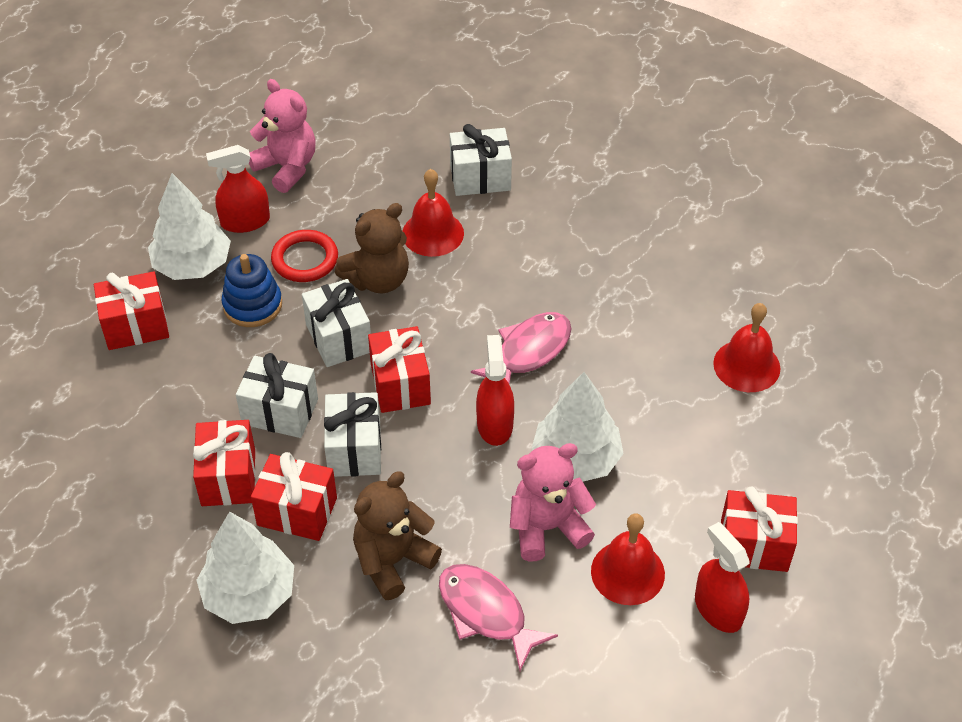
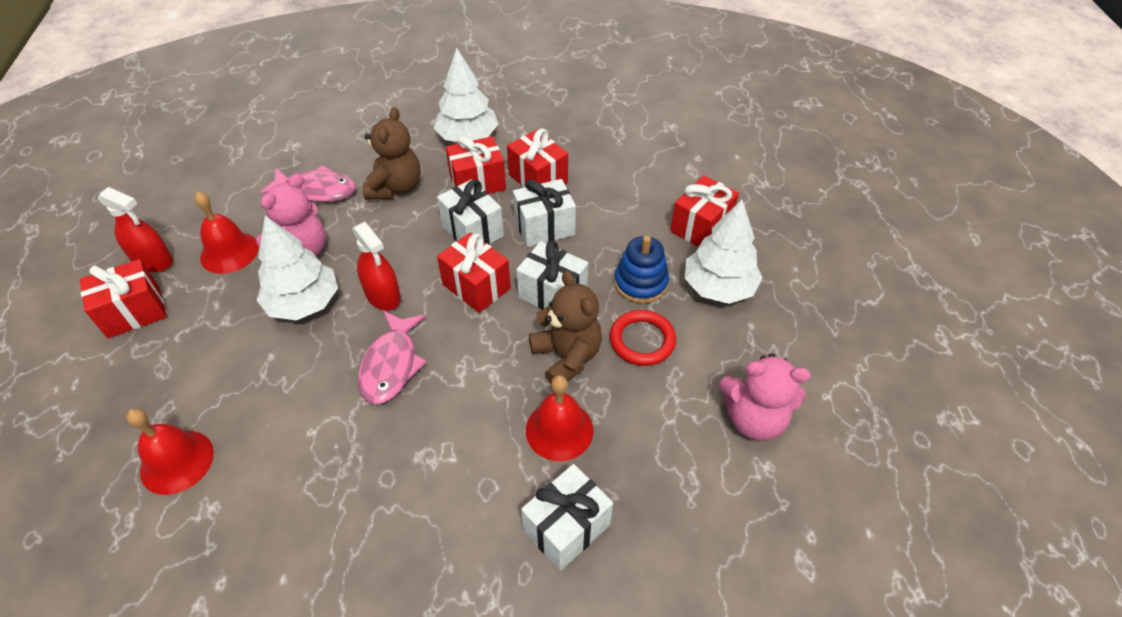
camera: 145 degrees right, 0 degrees up
(245, 221) = (724, 345): red spray bottle -> none
(378, 280) = (567, 357): brown teddy bear -> brown teddy bear turned 135 degrees clockwise

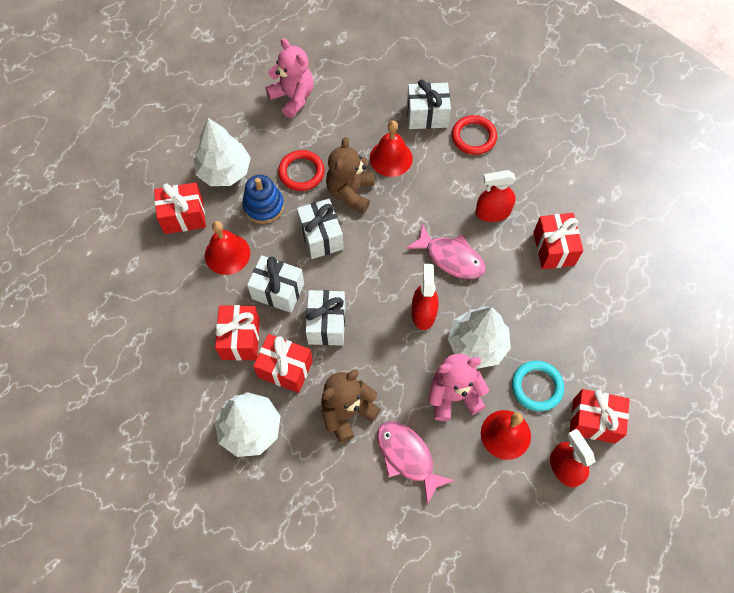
camera: 140 degrees left, 15 degrees up
(177, 461) = (601, 280): red bell -> red bell (227, 254)
(214, 305) = (537, 387): none -> turquoise ring
(374, 452) = (492, 212): none -> red spray bottle
(391, 365) = (451, 258): pink fish -> pink fish turned 75 degrees clockwise
(474, 544) = (473, 137): none -> red ring
(476, 286) = (361, 276): red gift -> red gift (553, 249)

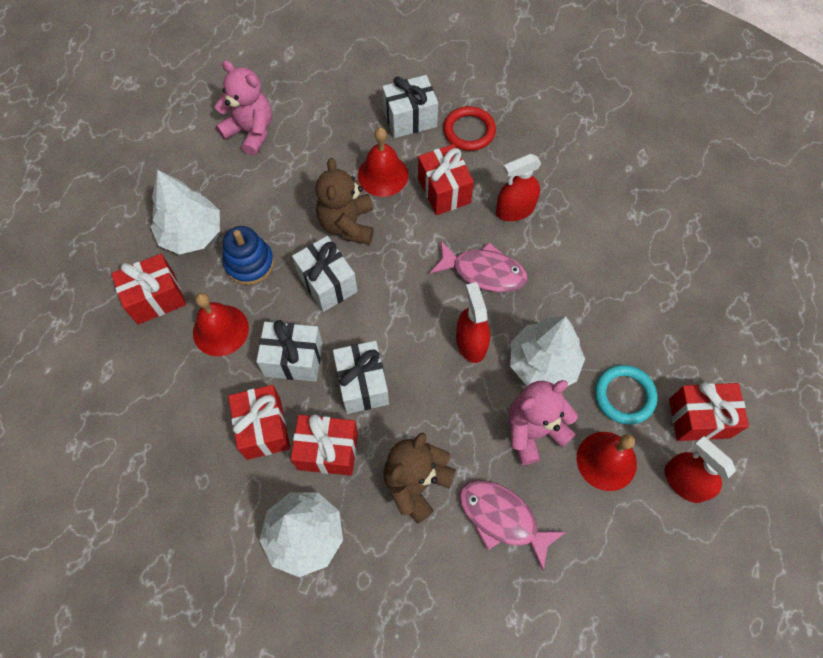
camera: 15 degrees left, 0 degrees up
(301, 172) = (284, 214): red ring -> none
(553, 249) = (594, 234): red gift -> red gift (444, 191)

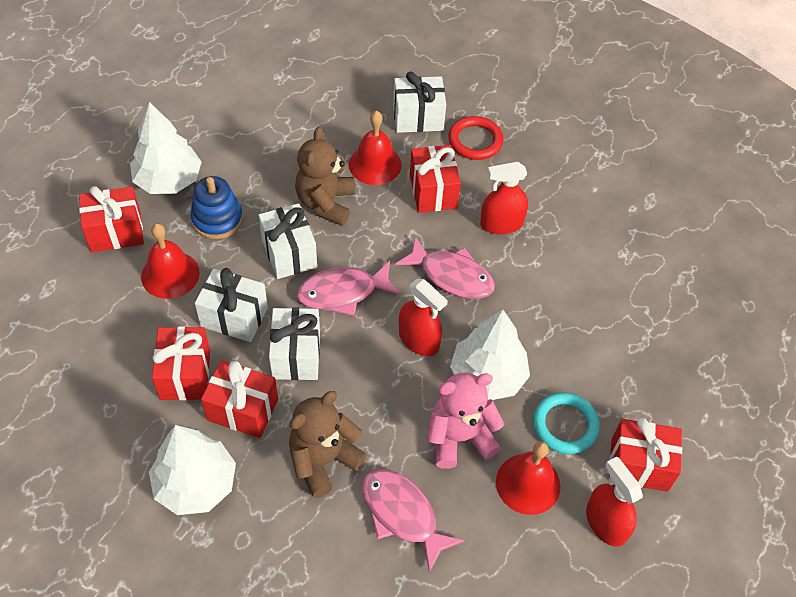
camera: 10 degrees right, 10 degrees down
(251, 131) = (255, 99): pink teddy bear -> none
(388, 311) = (342, 292): none -> pink fish
(471, 343) = (419, 340): red spray bottle -> red spray bottle turned 135 degrees clockwise

